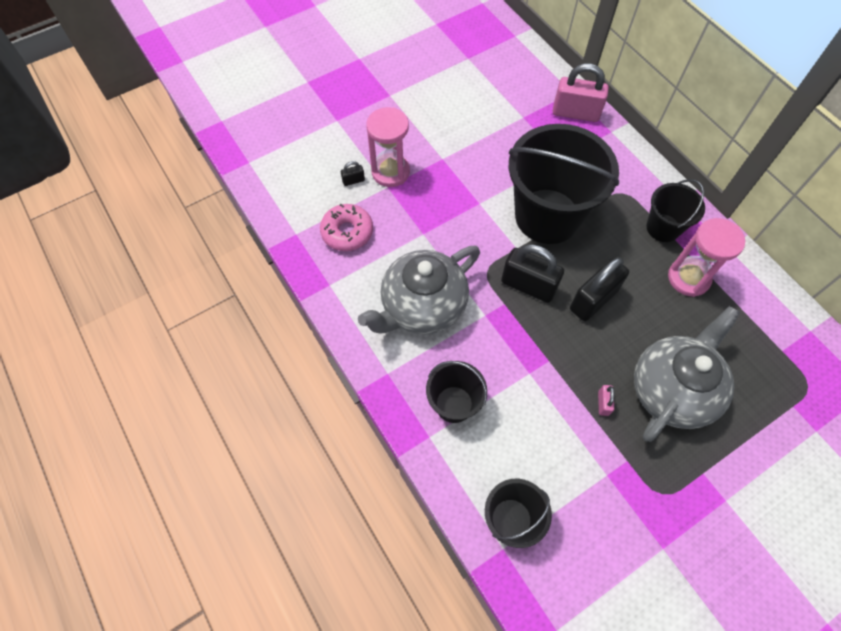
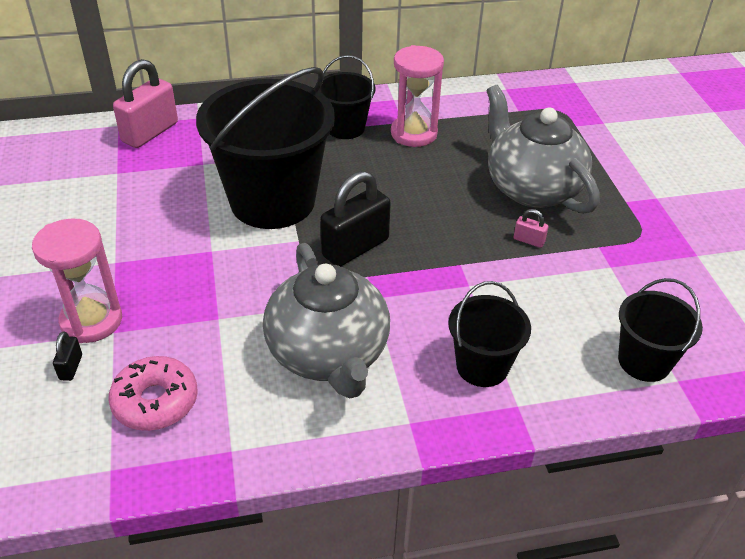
camera: 70 degrees left, 20 degrees down
(593, 300) = (402, 205): black padlock -> none

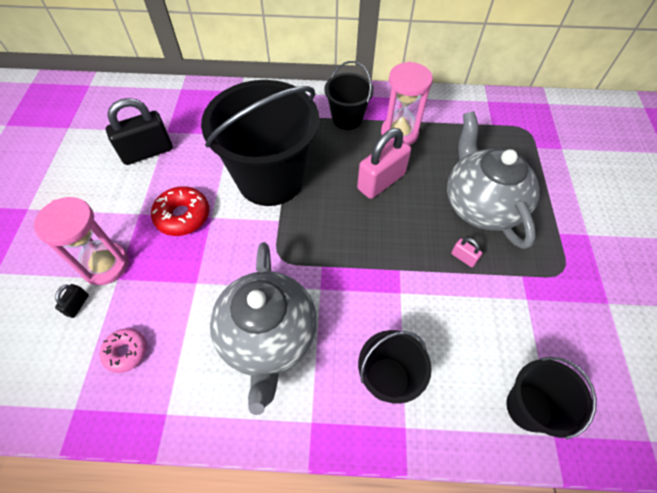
camera: 15 degrees right, 15 degrees up
(150, 132) = (201, 99): pink padlock -> pink padlock (381, 181)
(155, 401) = (126, 352): pink donut -> pink donut, size x0.66
(174, 255) = (183, 216): none -> red donut
(355, 248) = (320, 236): black padlock -> black padlock (147, 152)

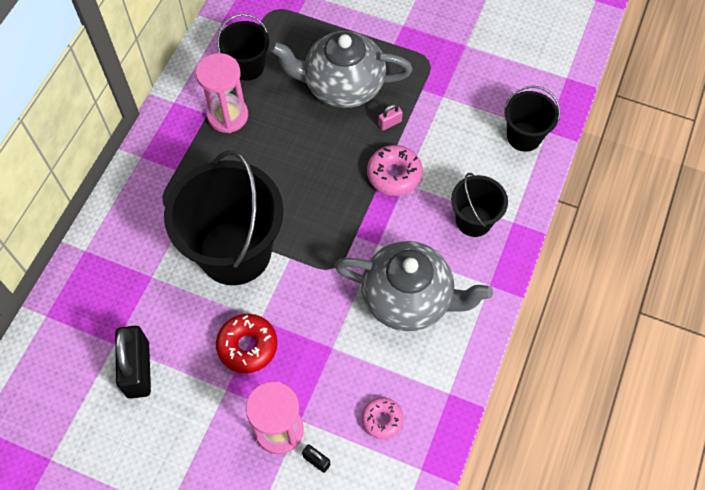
camera: 70 degrees left, 5 degrees up
(347, 118) = (184, 155): black bucket -> black bucket (247, 66)
(381, 181) = (281, 154): pink padlock -> none
(405, 280) = (394, 175): none -> pink donut

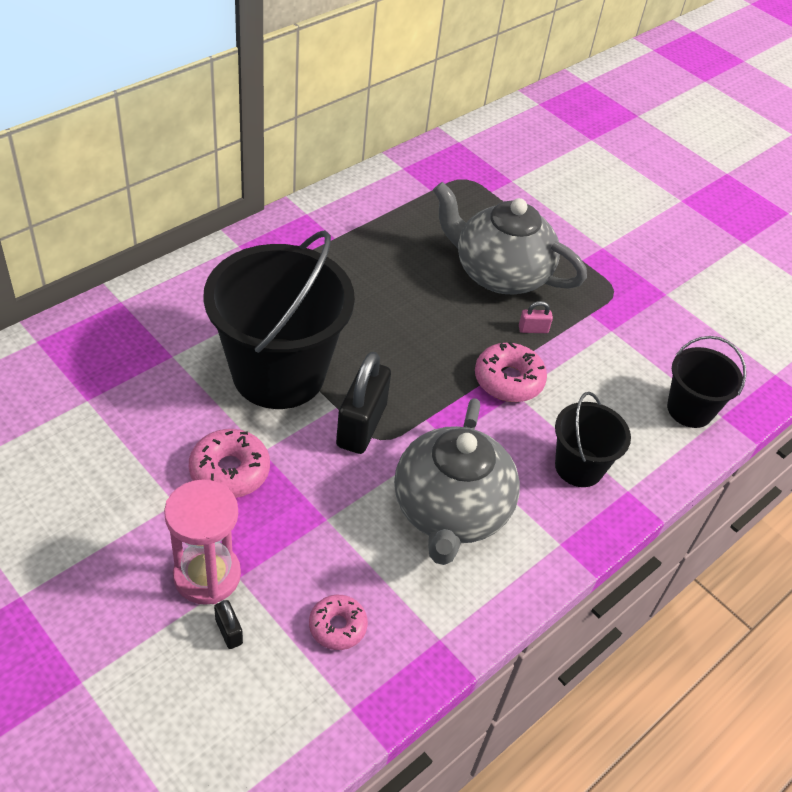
camera: 20 degrees right, 15 degrees down
(138, 369) = (94, 436): black padlock -> black padlock (361, 425)
(227, 116) = (355, 248): pink hourglass -> none
(247, 66) = (405, 215): black bucket -> none
(247, 346) = (230, 471): red donut -> pink donut
(408, 298) = (450, 511): grey teapot -> grey teapot turned 60 degrees clockwise

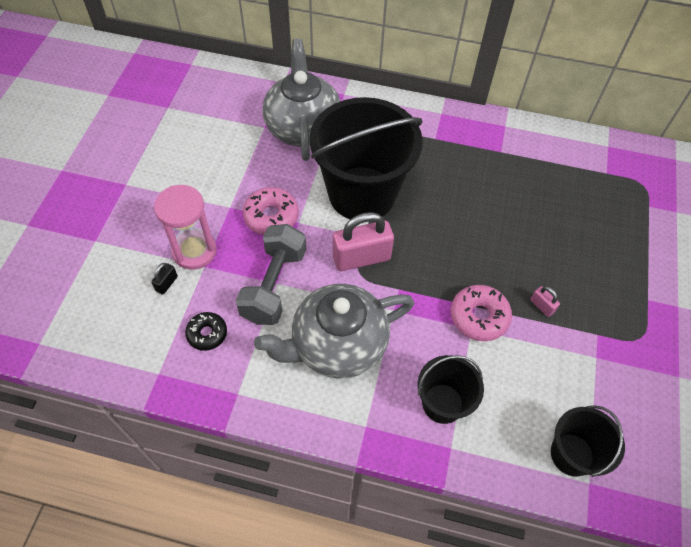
camera: 60 degrees right, 10 degrees up
(327, 523) = (274, 285): none -> grey dumbbell
(337, 626) = (207, 334): pink donut -> black donut
(361, 425) = (361, 258): black padlock -> pink padlock
(500, 273) = (573, 257): grey teapot -> grey teapot (303, 127)

